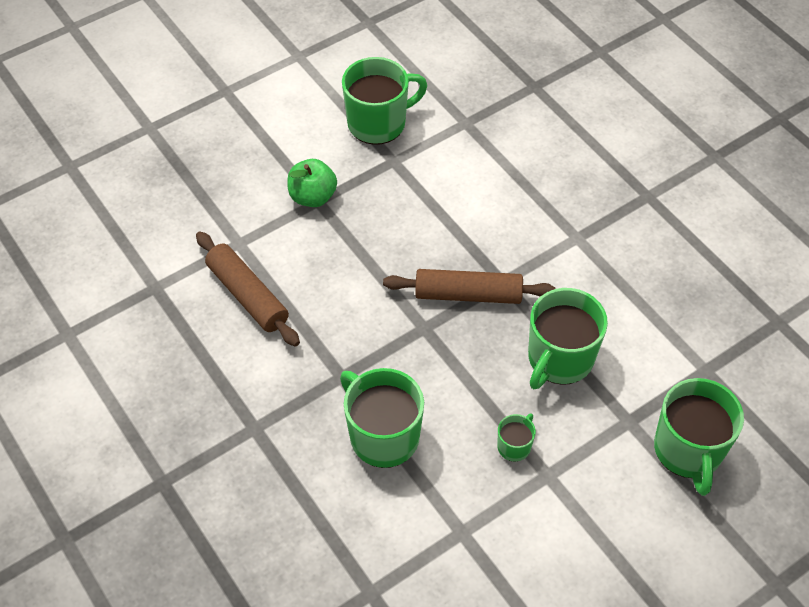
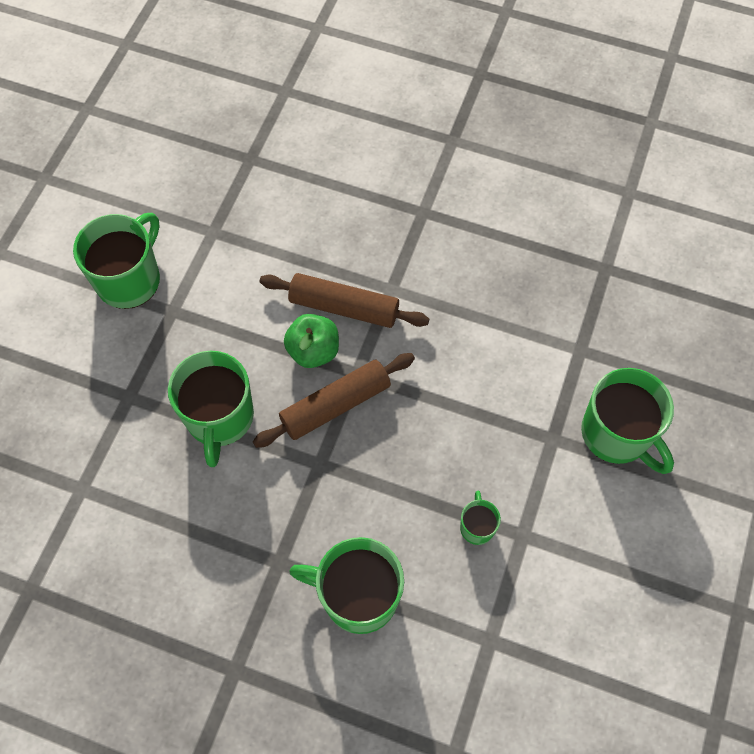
camera: 35 degrees left, 10 degrees up
(247, 295) = (130, 538): brown rolling pin -> brown rolling pin (344, 307)
(313, 197) = (120, 395): green apple -> green apple (313, 351)
(559, 359) = (457, 417): green mug -> green mug (219, 418)

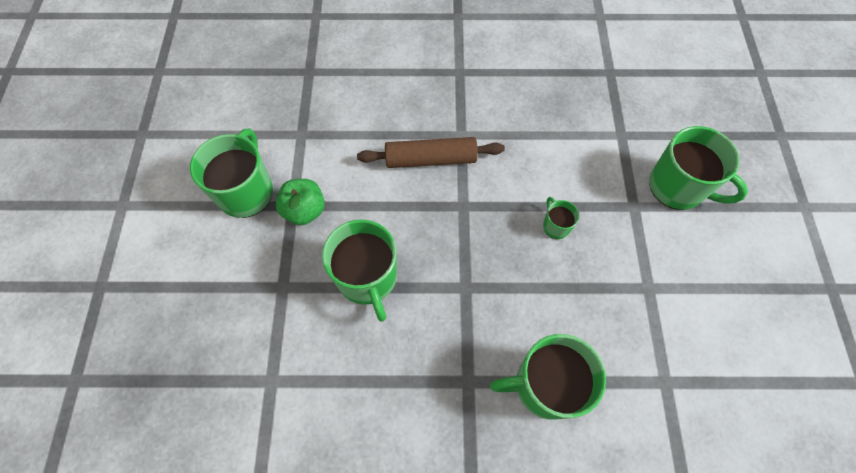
camera: 20 degrees left, 0 degrees up
(313, 351) = (421, 200): green apple -> green apple (304, 210)
(335, 405) = (457, 236): brown rolling pin -> none
(477, 527) = (611, 294): green mug -> green mug (555, 226)

